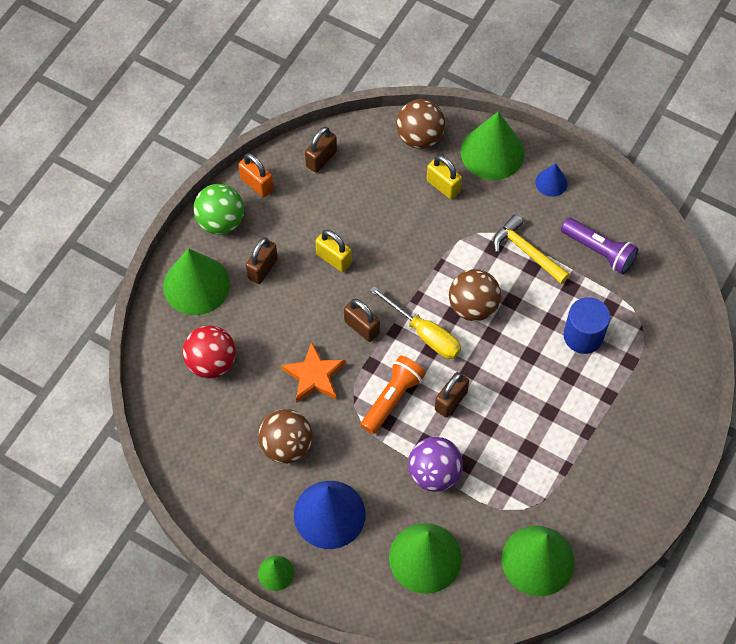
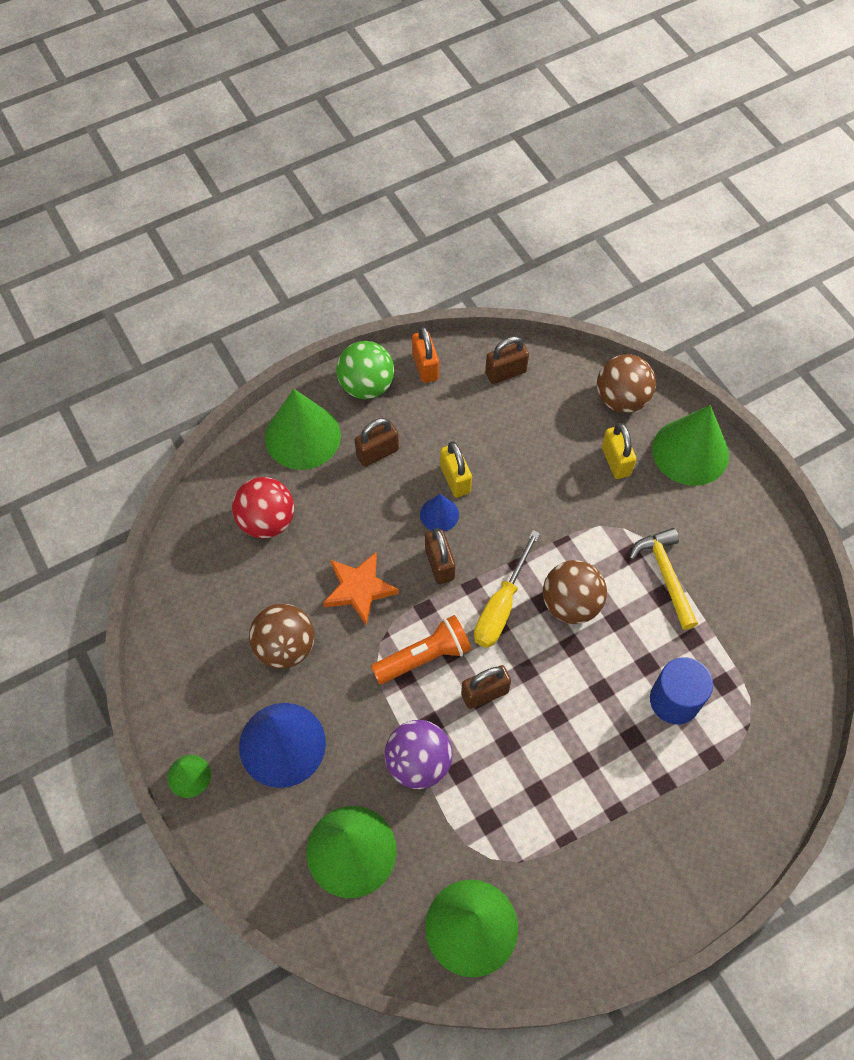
camera: 30 degrees right, 0 degrees up
(425, 334) = (501, 606): yellow screwdriver -> yellow screwdriver turned 45 degrees clockwise
(551, 182) = (737, 515): blue cone -> blue cone (439, 514)
(599, 251) = (748, 616): purple flashlight -> none

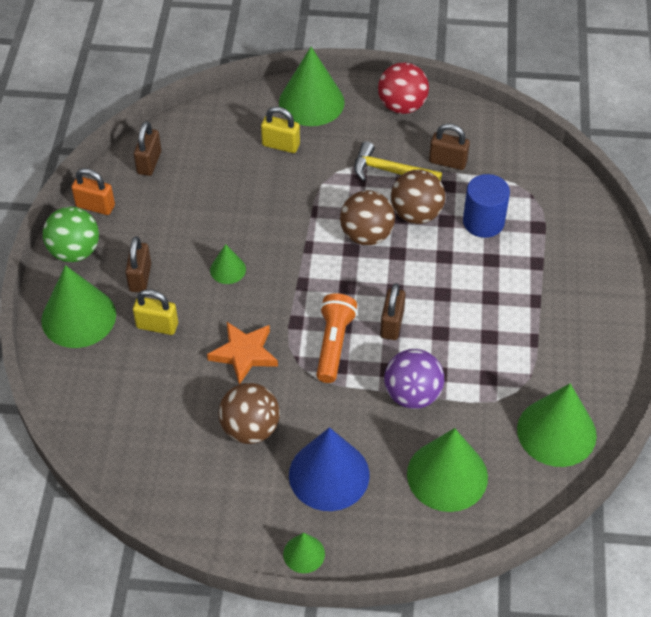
camera: 55 degrees left, 10 degrees down
(267, 521) = (131, 382): red ball -> red ball (402, 106)
(439, 514) = (228, 269): blue cone -> green cone
(439, 564) = (268, 293): brown padlock -> brown padlock (448, 162)
(455, 479) = (208, 243): yellow padlock -> yellow padlock (157, 326)
(501, 606) = (333, 275): yellow screwdriver -> none
(621, 399) = (235, 113): brown ball -> brown ball (416, 214)

